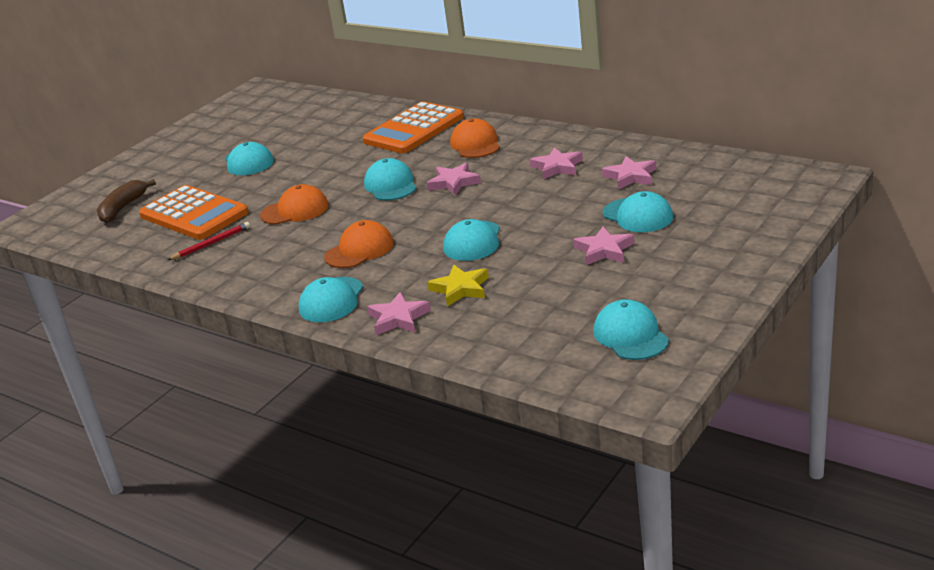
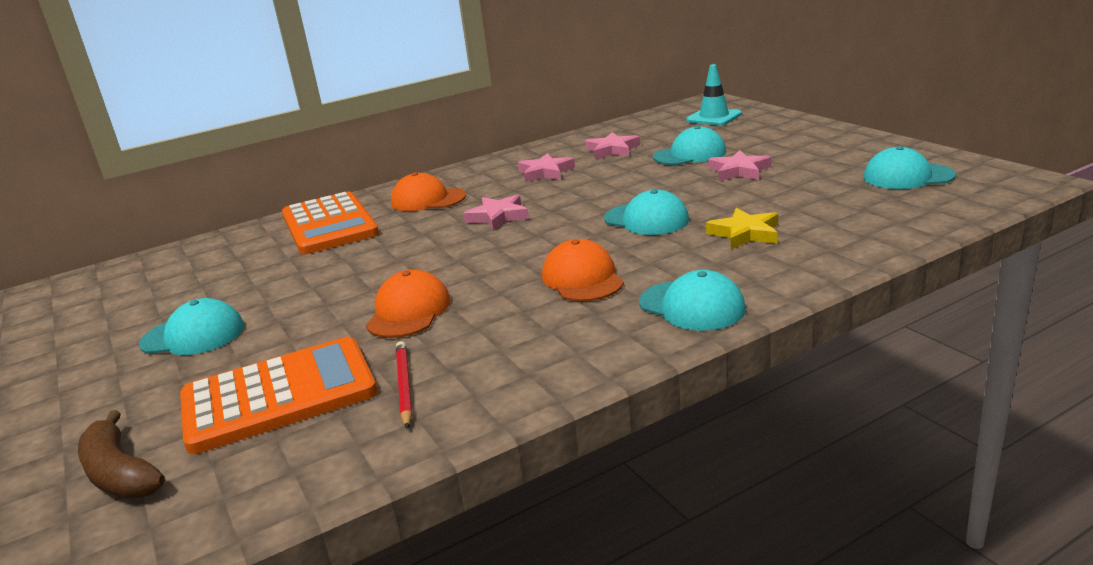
camera: 65 degrees left, 5 degrees down
(390, 185) = (445, 248): turquoise cap -> none
(398, 318) = (779, 270): pink star -> none
(763, 195) = (714, 117): none -> turquoise traffic cone

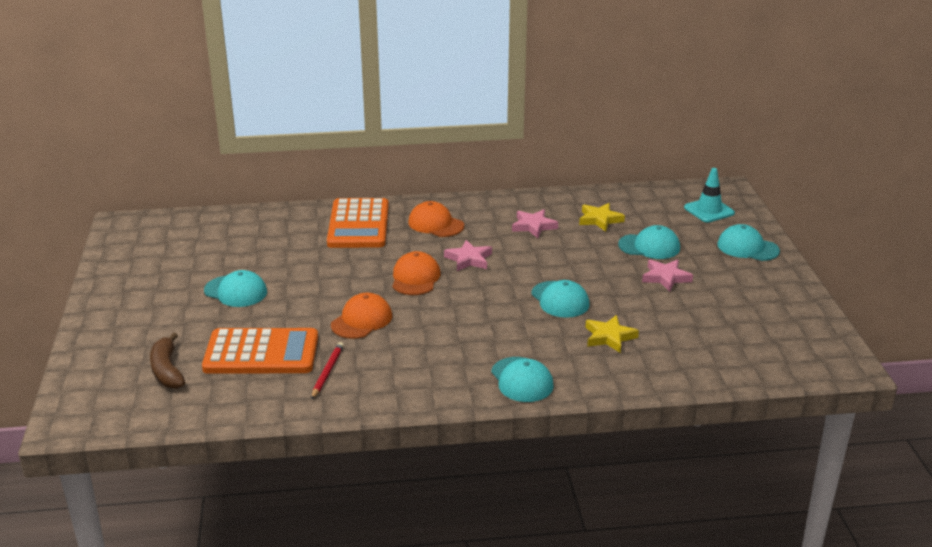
camera: 20 degrees right, 5 degrees up
(582, 278) = (478, 334): orange cap -> orange cap (415, 278)
(612, 150) = (600, 219): pink star -> yellow star
(907, 176) = (773, 329): turquoise cap -> turquoise cap (747, 247)

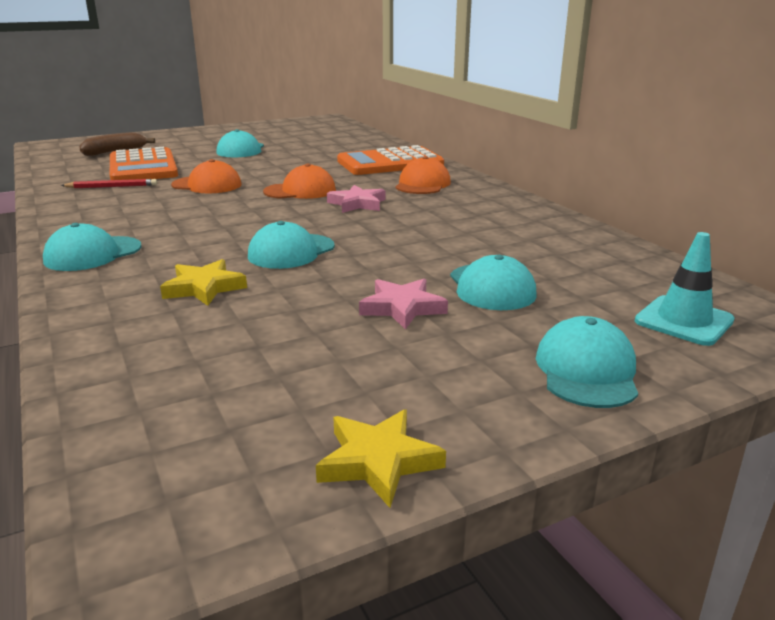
camera: 70 degrees right, 5 degrees down
(533, 226) = (469, 220): pink star -> none
(600, 219) = (534, 250): yellow star -> yellow star (378, 461)

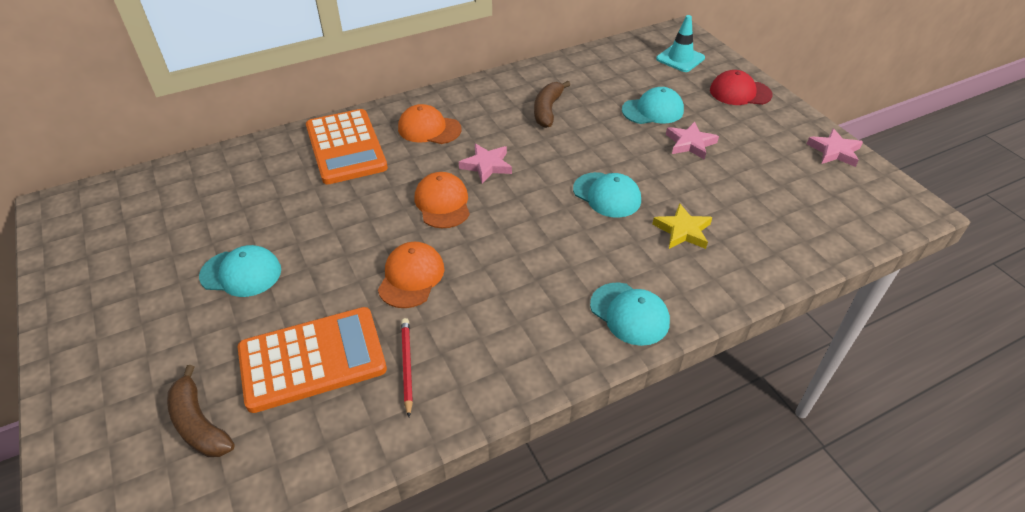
camera: 90 degrees left, 20 degrees up
(378, 461) = (834, 151): yellow star -> pink star
(472, 228) = (547, 110): none -> brown banana
(586, 370) = (740, 92): turquoise cap -> red cap

